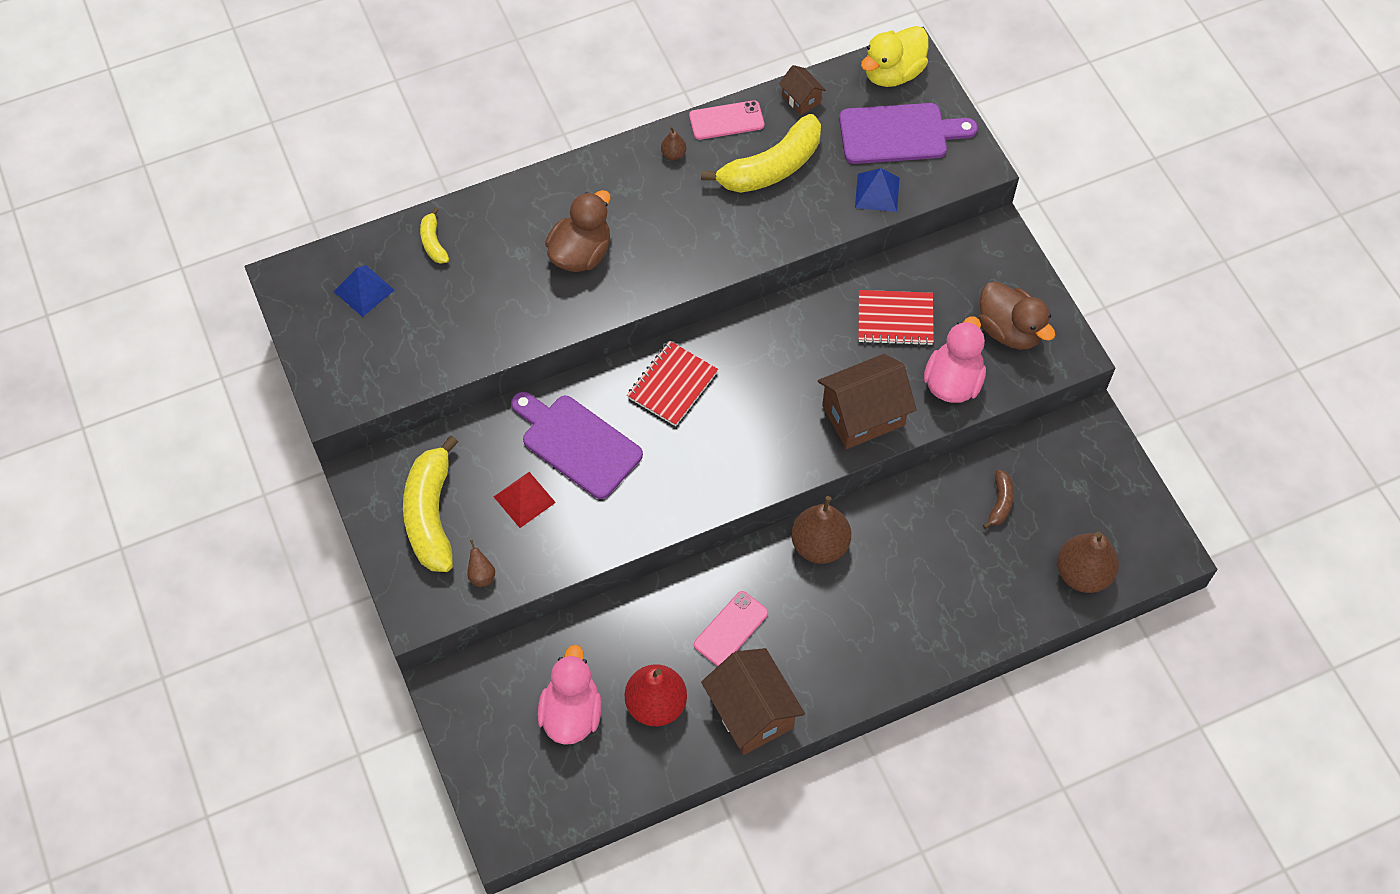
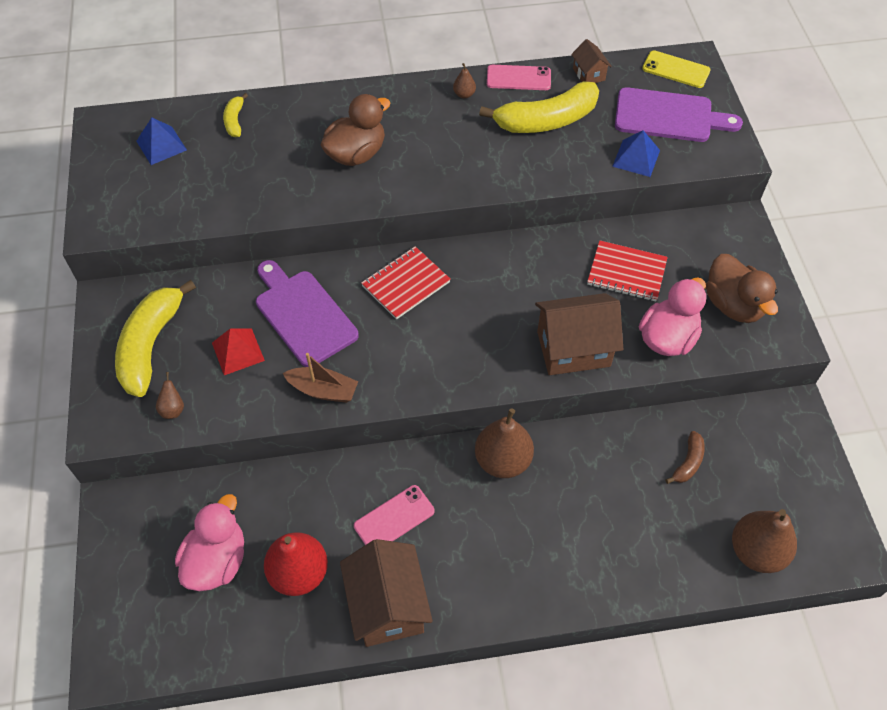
camera: 15 degrees right, 5 degrees down
(626, 519) = (323, 390): none -> brown boat
(892, 73) = (676, 70): yellow duck -> yellow phone

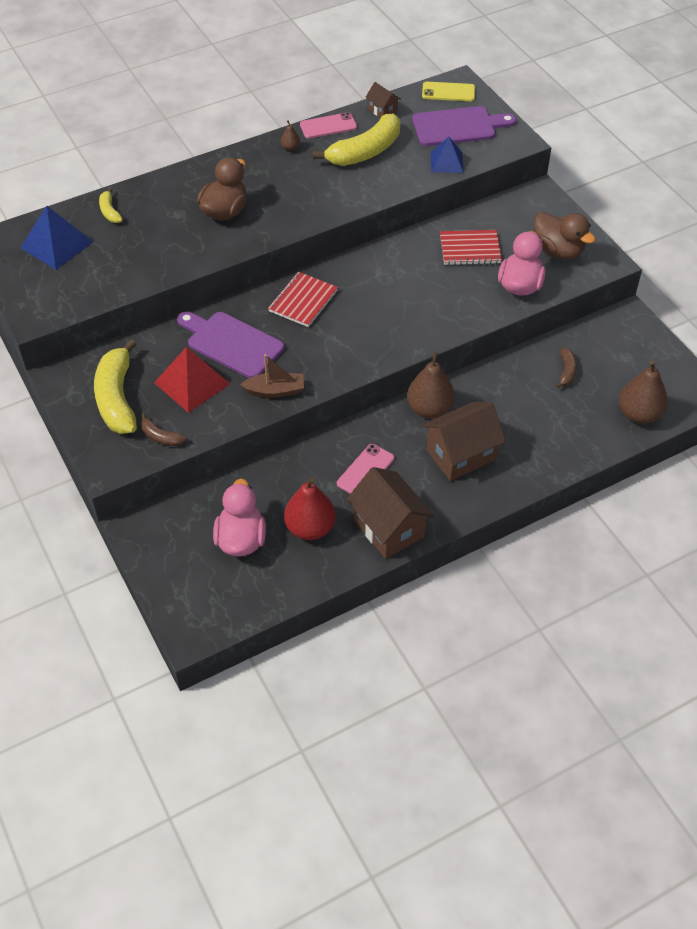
camera: 20 degrees left, 5 degrees down
(161, 145) = (56, 244): blue pyramid -> blue pyramid, size x1.51
(173, 409) = (160, 437): brown pear -> brown banana
(238, 351) = (192, 383): red pyramid -> red pyramid, size x1.51
(573, 349) = (454, 311): brown house -> brown house (461, 455)

